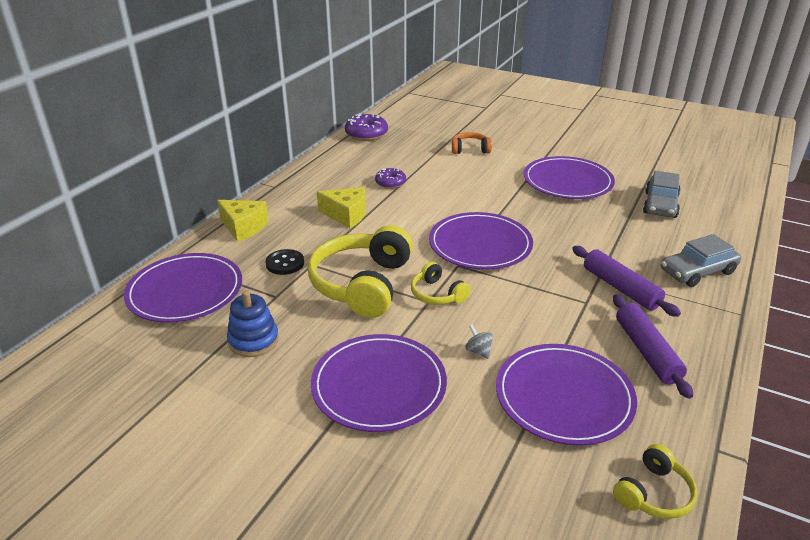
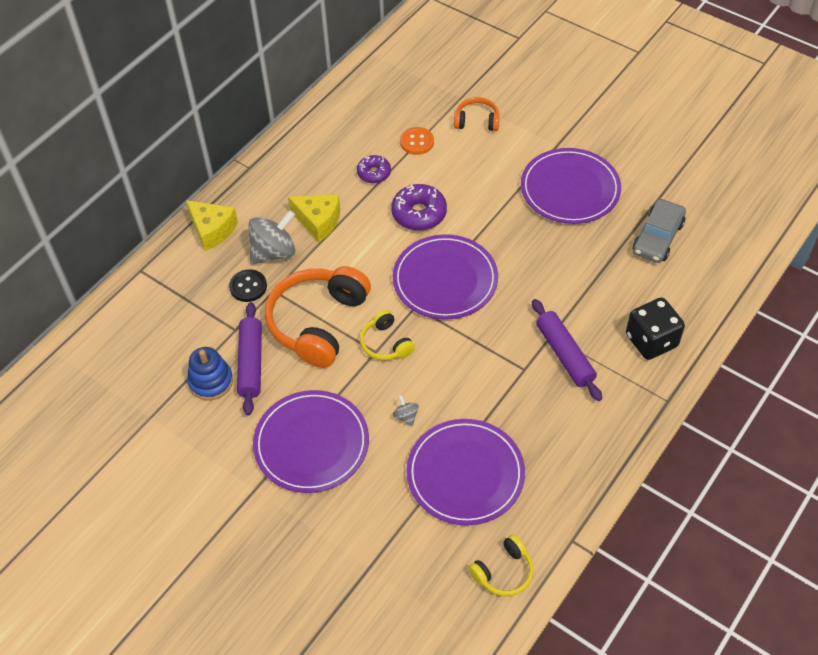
camera: 10 degrees right, 20 degrees up
(185, 291) = (153, 314): purple plate -> none
(307, 238) = (274, 252): none -> grey spinning top
(362, 284) = (318, 323): yellow headphones -> orange headphones
(366, 134) = (363, 81): purple donut -> purple donut (419, 213)
(423, 163) = (417, 142): none -> orange button
(647, 351) = (557, 434): purple rolling pin -> purple rolling pin (251, 363)
(697, 271) = (651, 340): grey car -> black dice

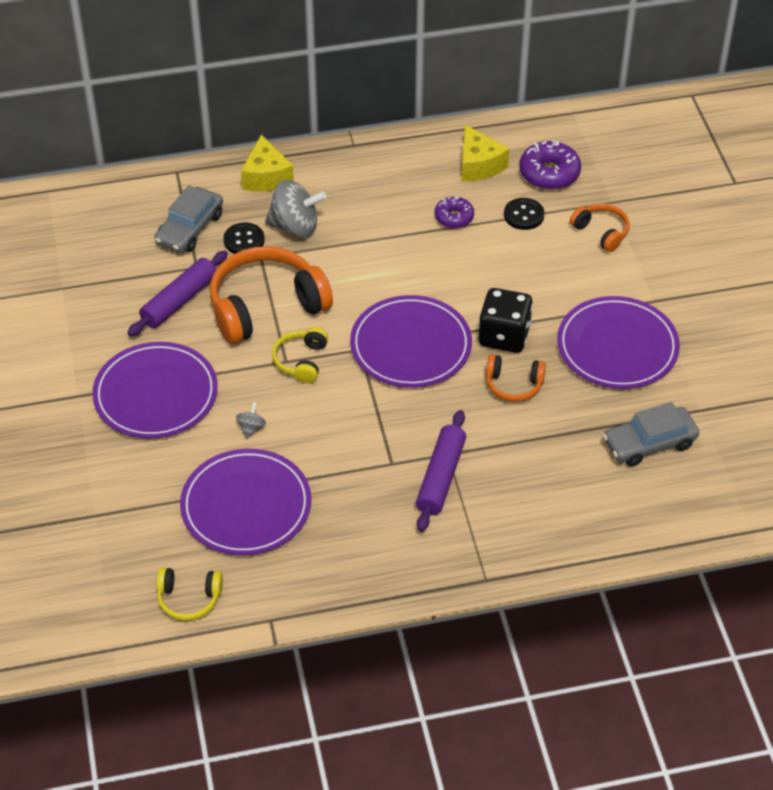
camera: 40 degrees right, 5 degrees down
(198, 305) = (189, 228): none -> grey car
(211, 381) = (134, 293): blue stacking toy -> none
(318, 221) = (359, 226): yellow cheese -> yellow cheese (478, 165)
(417, 142) = (523, 215): orange button -> black button
(419, 213) = (453, 276): purple donut -> purple donut (549, 173)
(538, 259) = (513, 385): none -> orange headphones
(651, 340) = (533, 522): black dice -> black dice (504, 336)

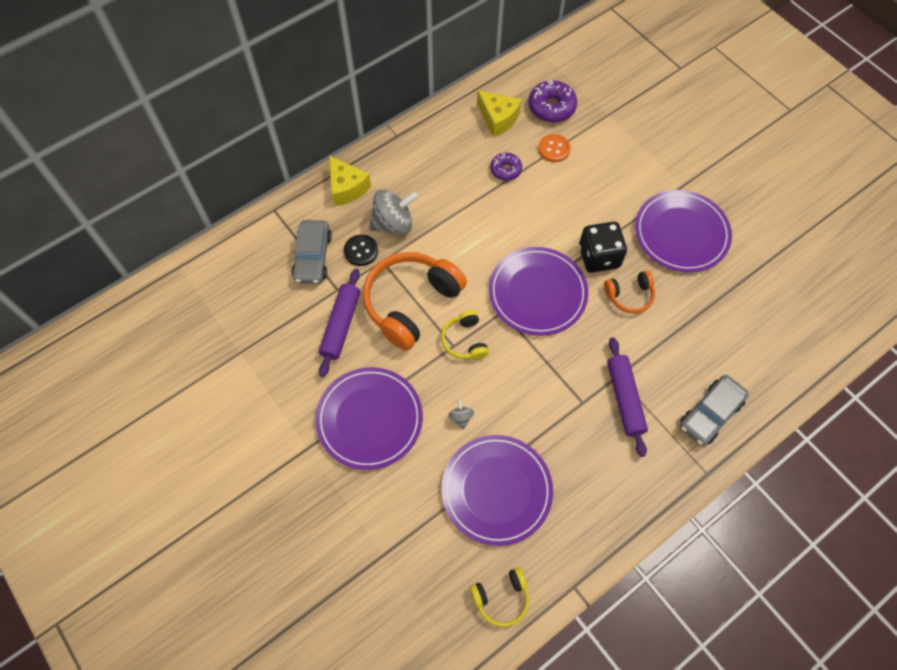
camera: 25 degrees left, 15 degrees up
(523, 215) = (554, 149): black button -> orange button
(601, 232) = (615, 142): orange headphones -> none
(649, 443) = (749, 305): grey car -> grey car (710, 413)

